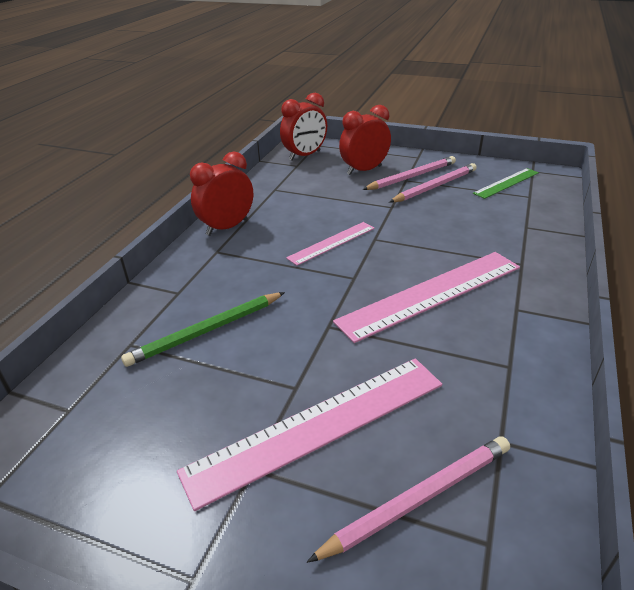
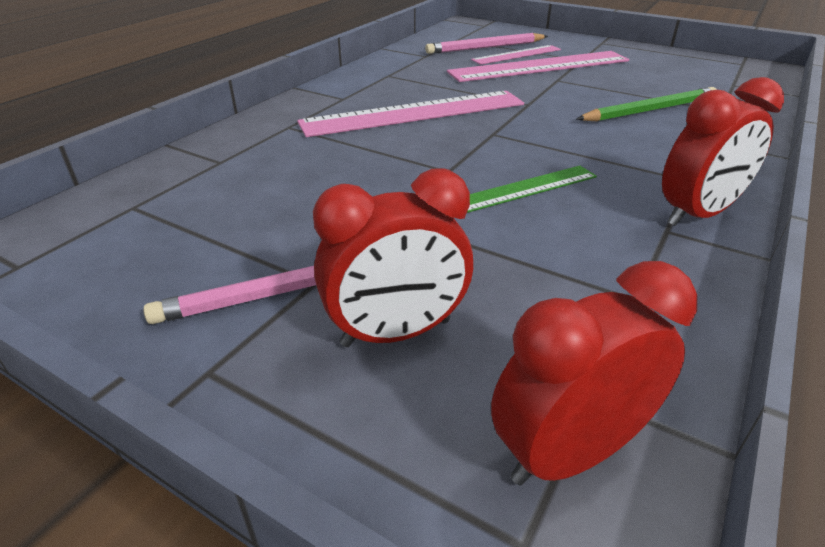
camera: 170 degrees left, 0 degrees up
(332, 243) = (514, 171): pink ruler -> pink ruler (516, 55)
(434, 186) = (272, 252): pink pencil -> none
(506, 183) = (124, 240): green ruler -> green ruler (525, 189)

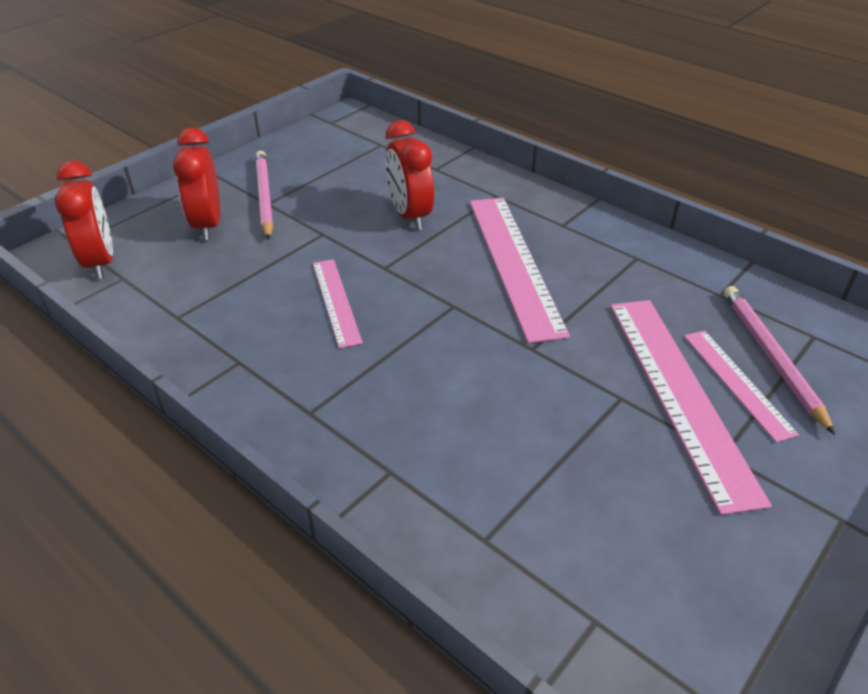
camera: 100 degrees right, 5 degrees up
(525, 189) = (336, 301): green ruler -> pink ruler
(649, 110) = (494, 453): green pencil -> none
(697, 214) = (250, 389): red clock -> red clock (409, 216)

